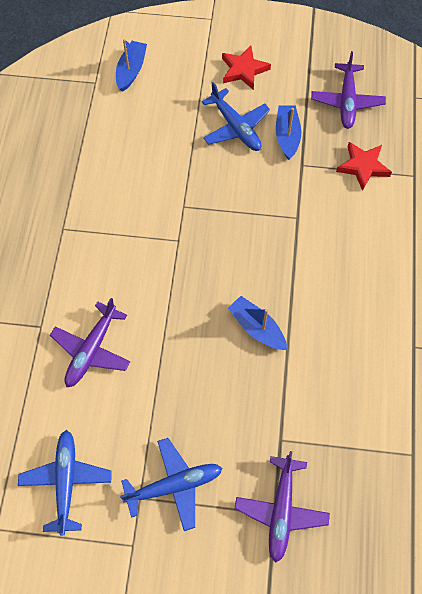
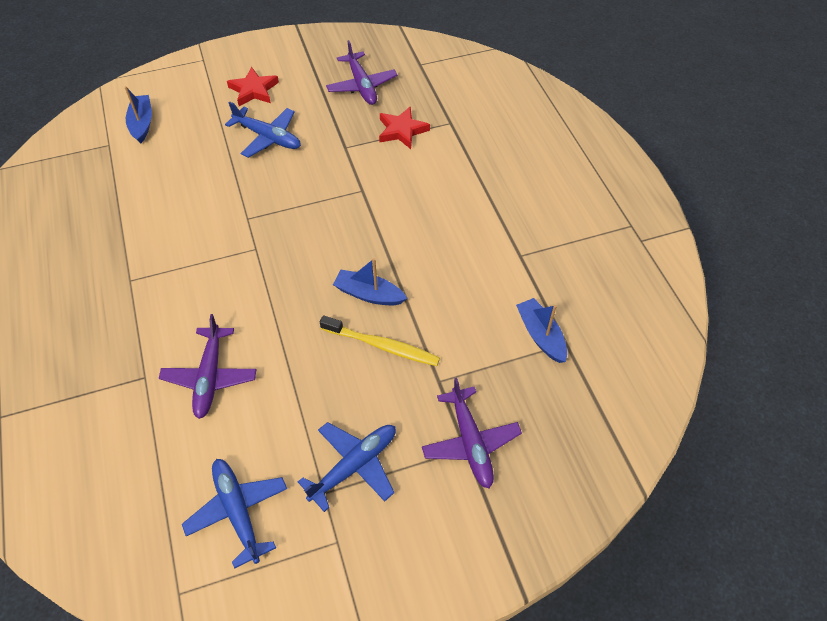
camera: 25 degrees left, 10 degrees down
(246, 384) = (382, 346): none -> yellow toothbrush
(287, 136) = (320, 129): blue boat -> blue boat (540, 335)

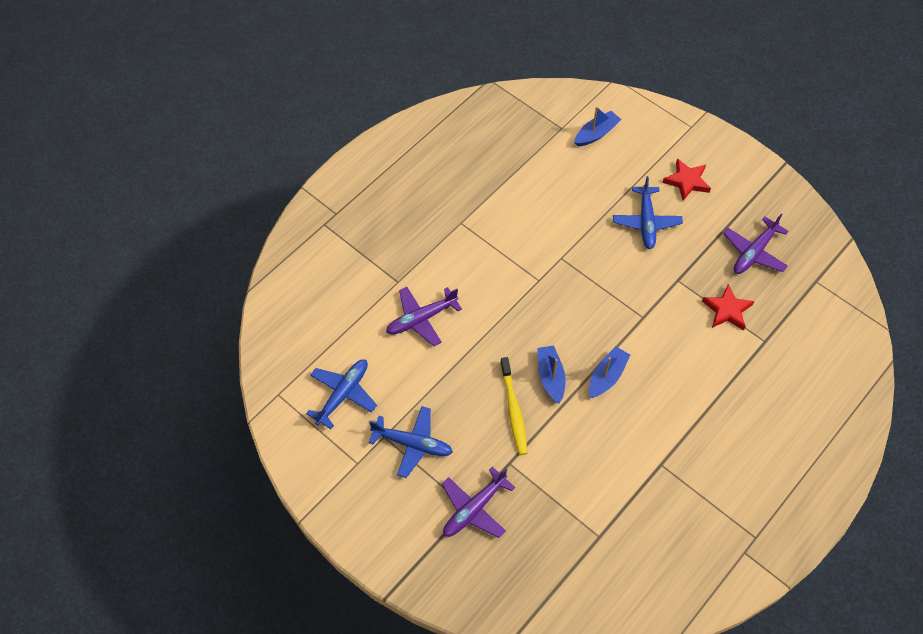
camera: 60 degrees right, 5 degrees up
(540, 335) = (594, 515): blue boat -> blue boat (607, 376)

